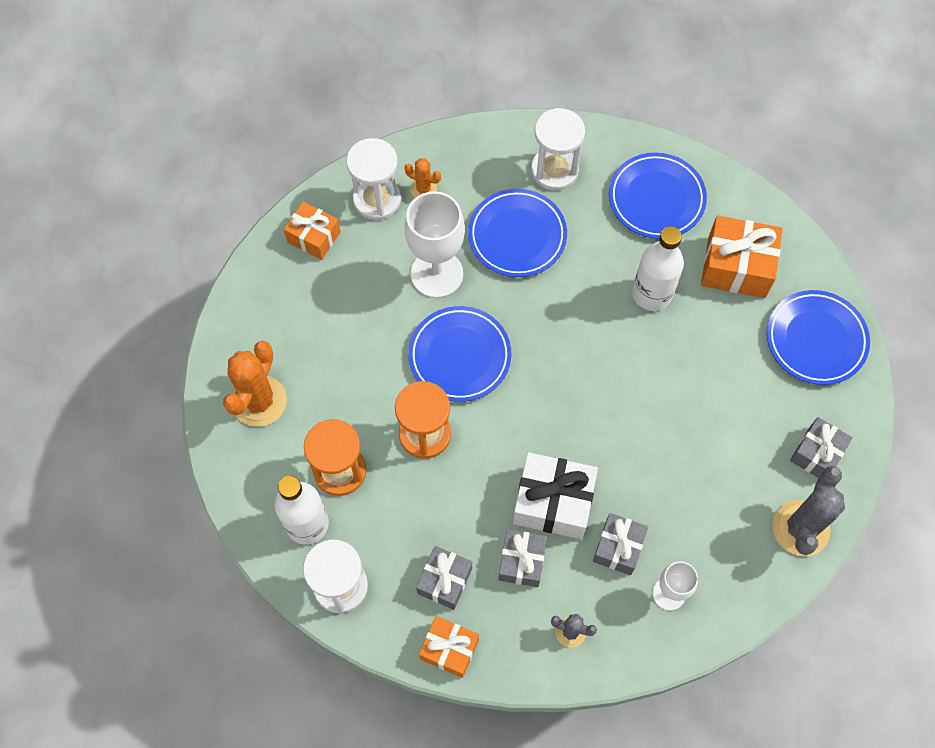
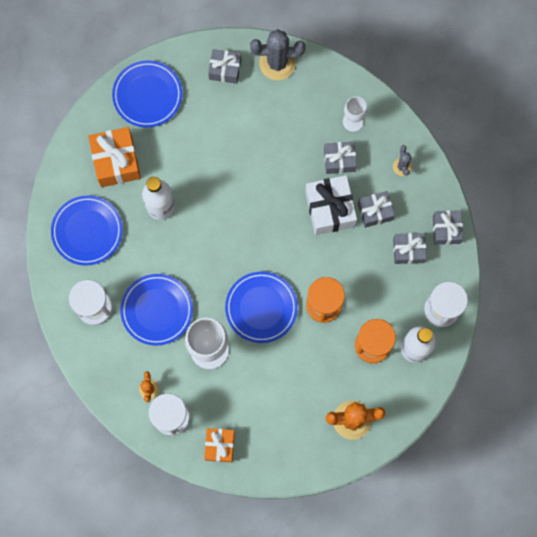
camera: 115 degrees left, 10 degrees up
(449, 649) = (446, 229): orange gift -> grey gift

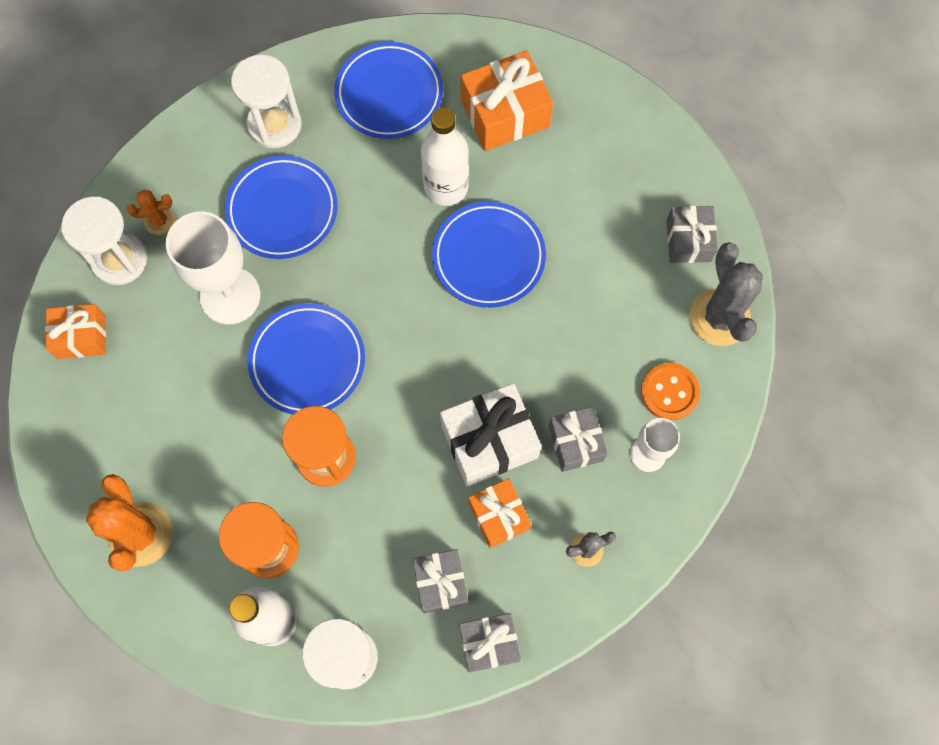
camera: 80 degrees right, 5 degrees down
(147, 95) = (619, 137): blue plate -> blue plate (488, 257)
(318, 101) = (669, 392): none -> orange button
(375, 211) = (498, 516): grey gift -> orange gift

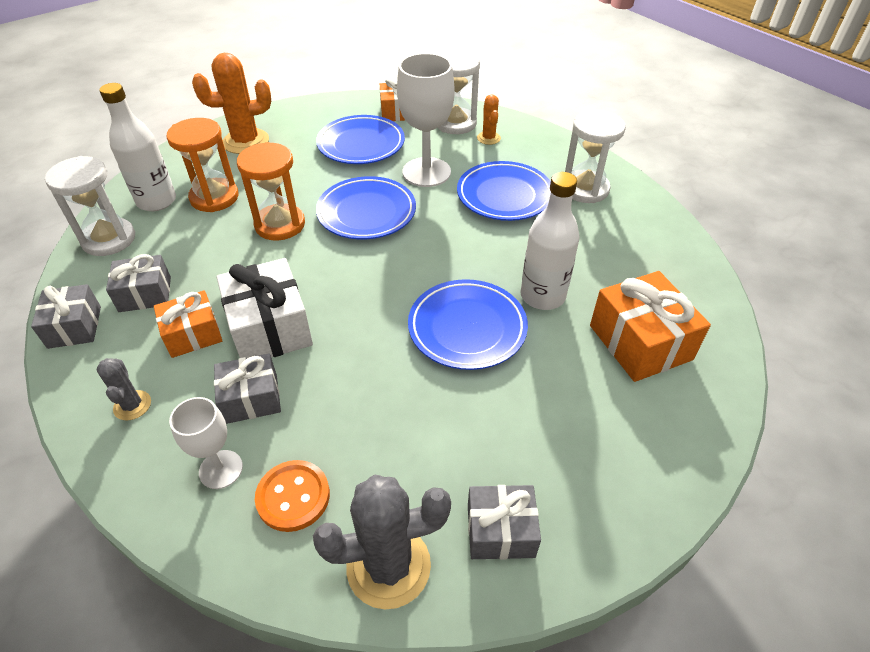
camera: 90 degrees right, 25 degrees down
(389, 94) = (636, 256): blue plate -> blue plate (361, 144)

